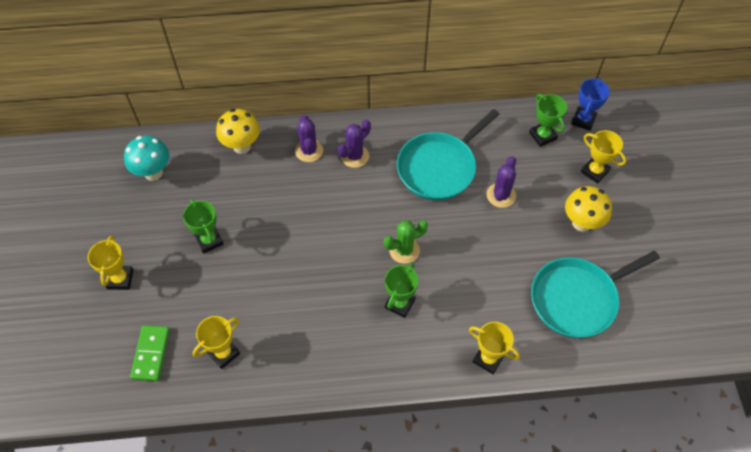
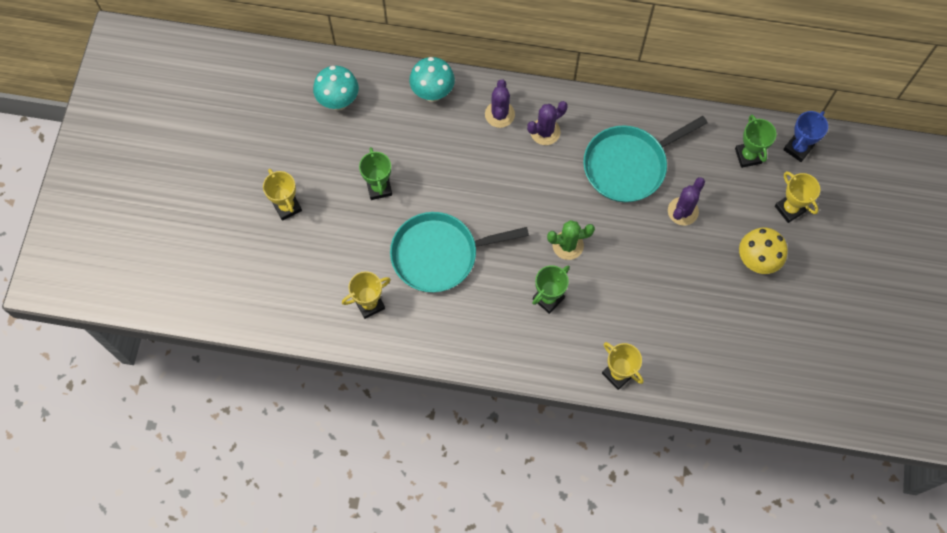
camera: 15 degrees right, 10 degrees up
(120, 279) = (287, 207): yellow trophy -> yellow trophy turned 45 degrees counterclockwise
(151, 354) = (303, 288): green domino -> none
(242, 146) = (433, 93): yellow mushroom -> turquoise mushroom
(577, 299) = (724, 338): turquoise pan -> turquoise pan (439, 255)

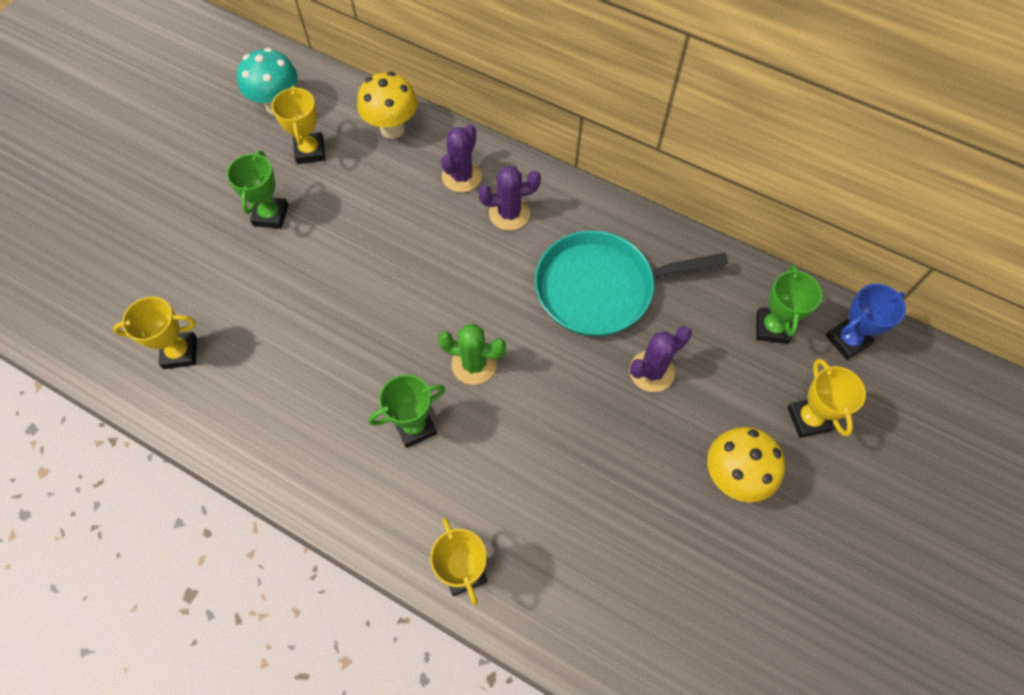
camera: 20 degrees right, 5 degrees down
(287, 207) = (150, 202): yellow trophy -> yellow trophy (310, 151)
(433, 93) = (392, 129): turquoise mushroom -> yellow mushroom
(439, 255) = (300, 319): turquoise pan -> none

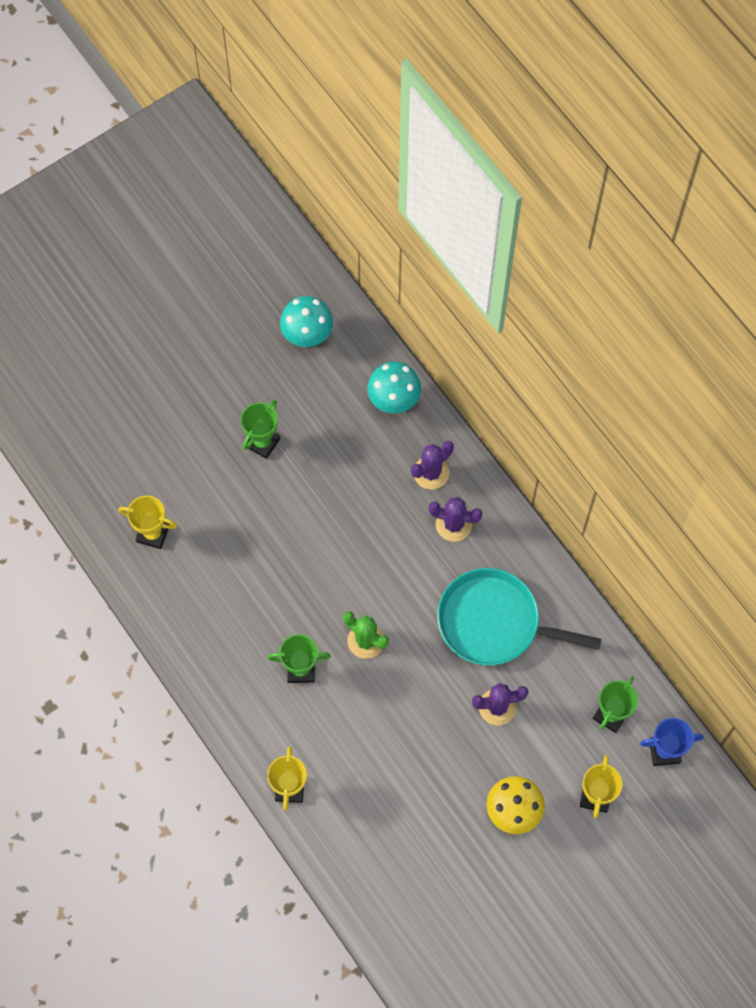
camera: 25 degrees right, 5 degrees up
(310, 151) = (317, 394): yellow trophy -> none
(392, 129) = (394, 401): yellow mushroom -> turquoise mushroom

